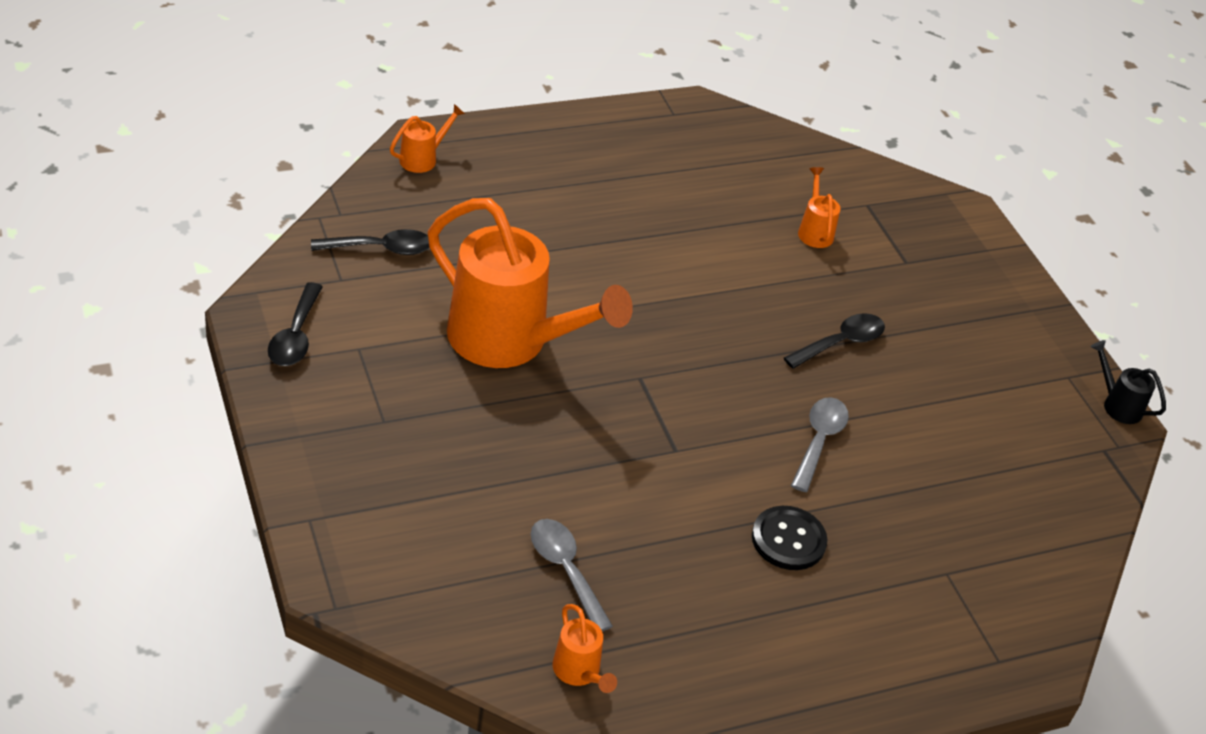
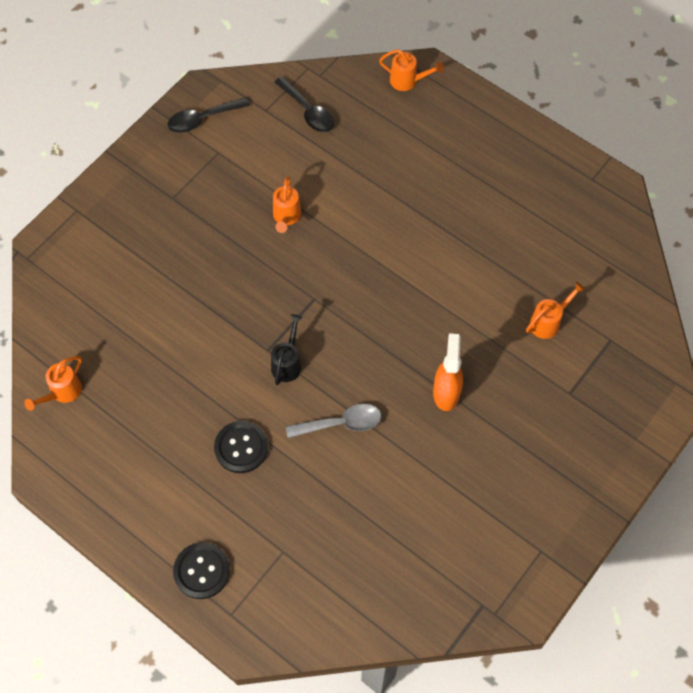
camera: 65 degrees right, 20 degrees up
(509, 341) = (286, 217): orange watering can -> orange watering can, size x0.41
(565, 570) = (129, 346): grey spoon -> none
(841, 343) = (446, 392): black spoon -> orange spray bottle
(927, 659) = (201, 571): none -> black button
(1117, 405) = (539, 596): black watering can -> black watering can (287, 363)

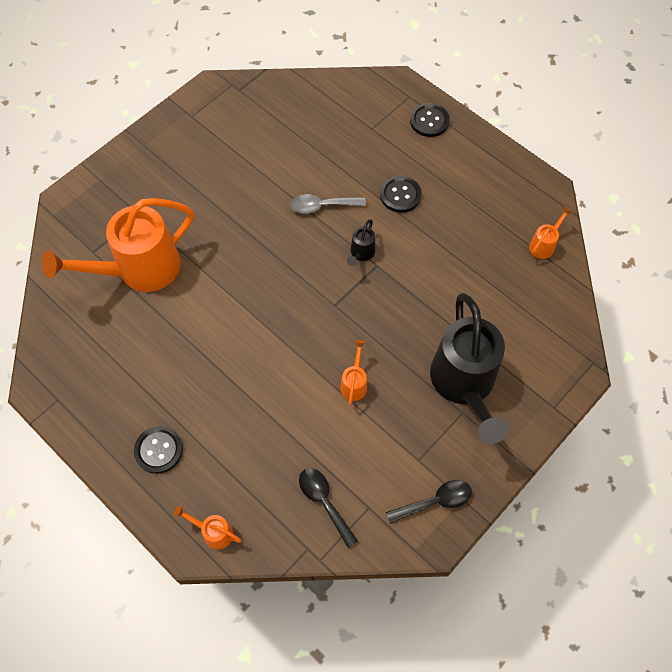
camera: 175 degrees left, 0 degrees up
(169, 225) = (464, 384): none -> black watering can
(446, 392) = (236, 222): orange spray bottle -> none
(476, 142) = (158, 450): none -> black button
(548, 322) = (139, 270): orange watering can -> orange watering can, size x2.44

